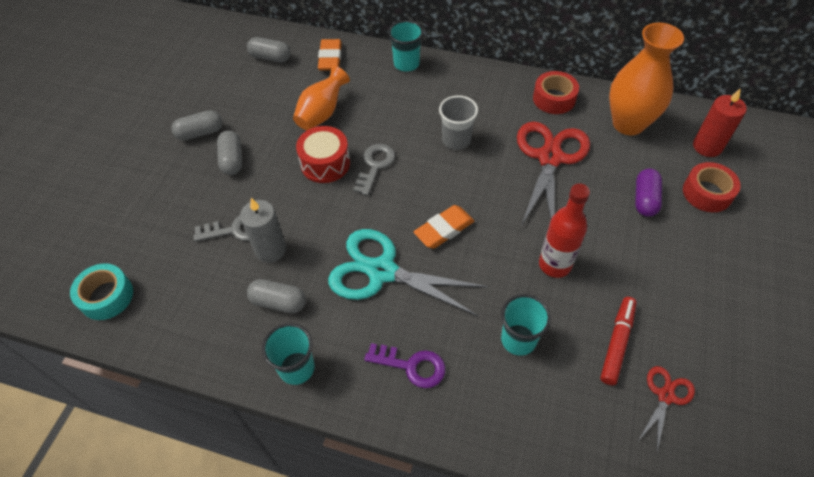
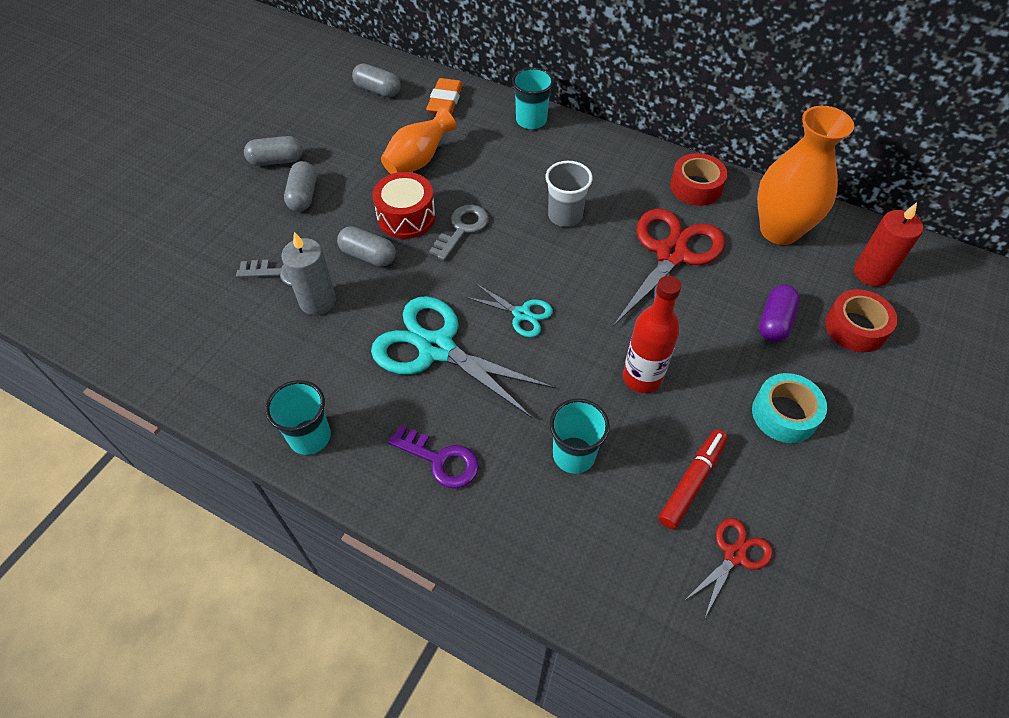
camera: 10 degrees right, 0 degrees up
(106, 296) = (126, 319): turquoise tape -> turquoise tape (784, 414)
(278, 302) = (310, 361): grey capsule -> grey capsule (368, 256)
(444, 229) = (521, 314): orange eraser -> turquoise scissors

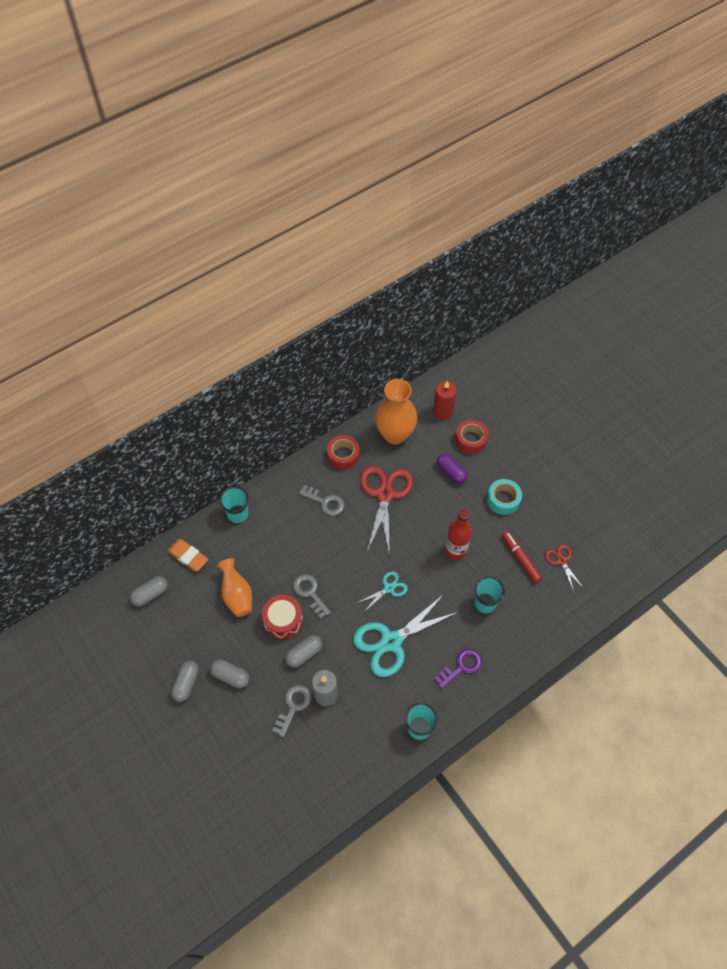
camera: 65 degrees left, 5 degrees up
(565, 216) = (329, 533): grey cup -> none
(609, 195) = (325, 502): none -> grey key
(671, 254) = (384, 494): red scissors -> red scissors turned 45 degrees clockwise

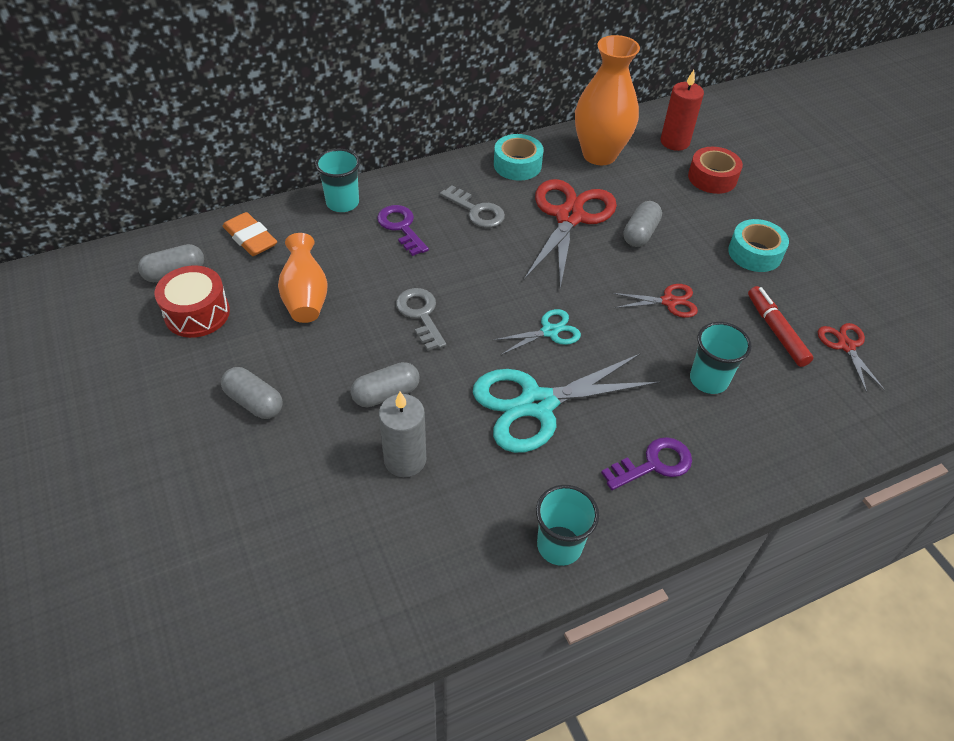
camera: 10 degrees right, 10 degrees down
(186, 683) = (179, 398): grey capsule -> grey capsule (640, 233)
(280, 526) = (401, 227): none -> purple key
(283, 620) = (366, 343): red drum -> red drum (197, 313)
(293, 706) = (344, 466): grey key -> none
(343, 455) = (517, 165): red tape -> turquoise tape
(451, 472) = (676, 208): purple capsule -> none
(455, 550) = (669, 301): red bottle -> red scissors

